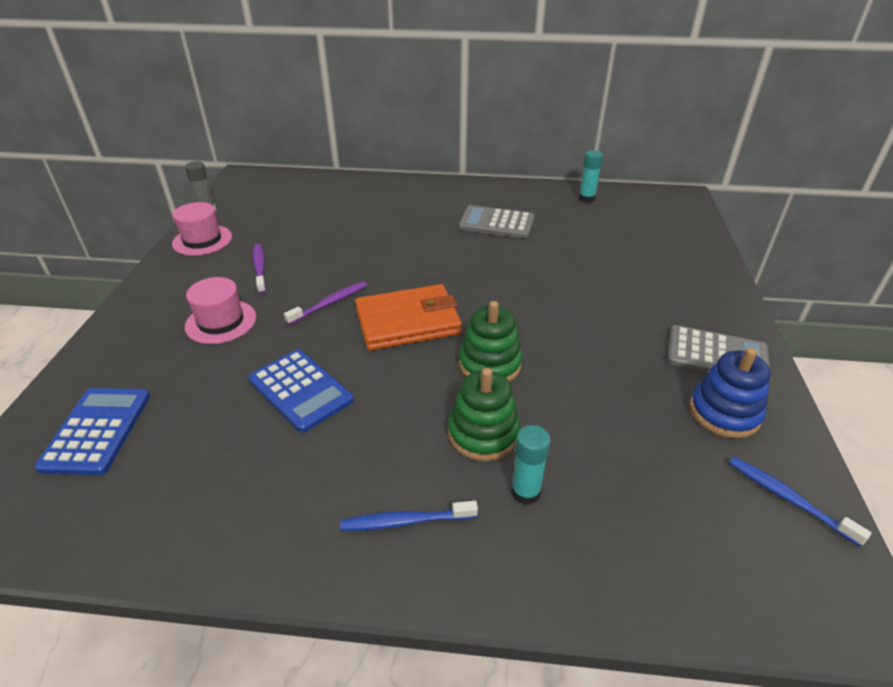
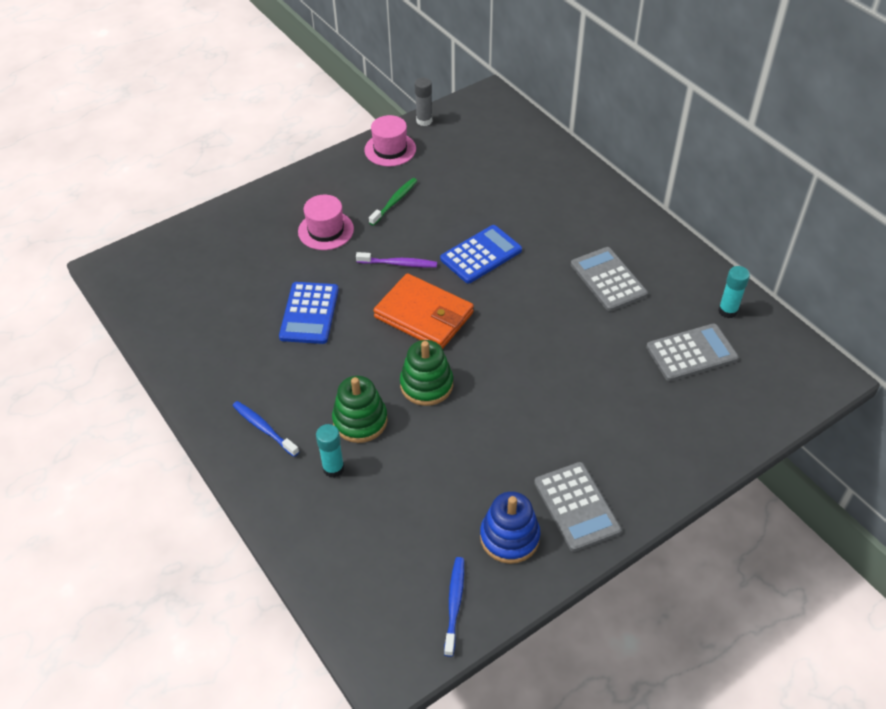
camera: 50 degrees right, 10 degrees up
(97, 430) = (200, 259): blue calculator -> blue calculator (481, 255)
(260, 268) = (394, 201): purple toothbrush -> green toothbrush
(609, 228) = (691, 353): none -> grey calculator

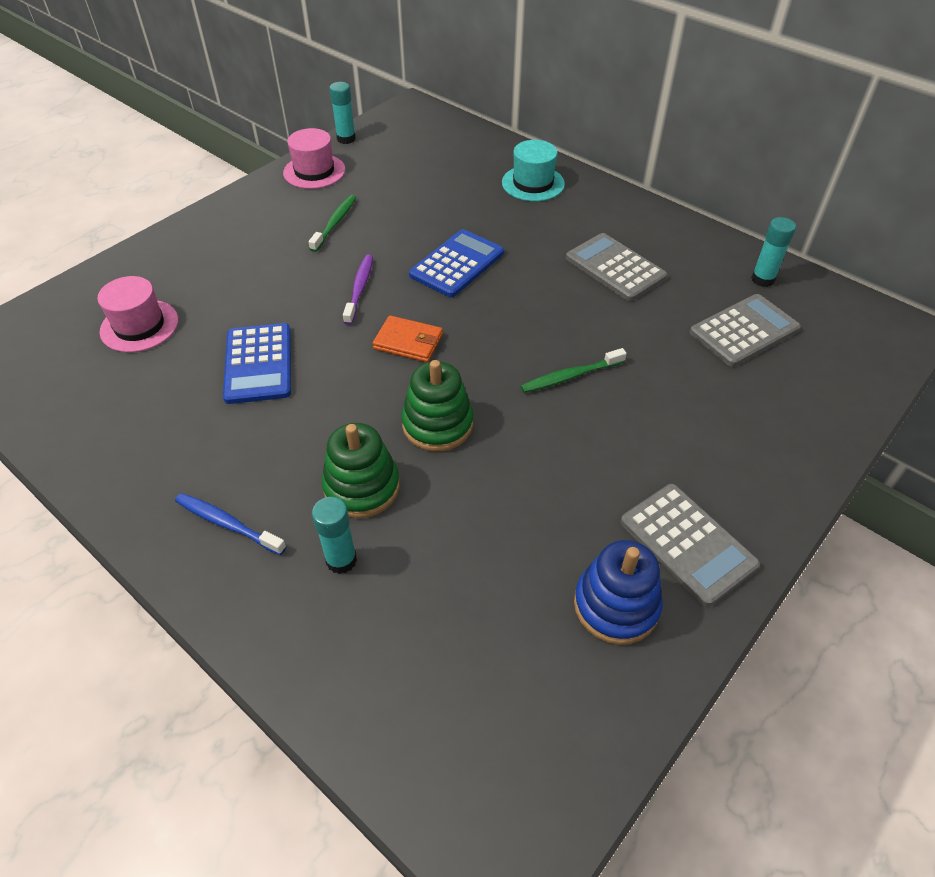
camera: 15 degrees left, 0 degrees up
(326, 230) = (257, 266): pink hat -> pink hat (139, 326)
(399, 264) = (359, 289): purple toothbrush -> purple toothbrush turned 75 degrees counterclockwise
(423, 315) = (408, 342): orange wallet -> orange wallet, size x0.56
(424, 121) = (346, 139): grey glue stick -> turquoise glue stick
(454, 604) = (574, 724): blue toothbrush -> none
(538, 365) = (570, 376): none -> green toothbrush
(568, 189) = (533, 183): none -> turquoise hat

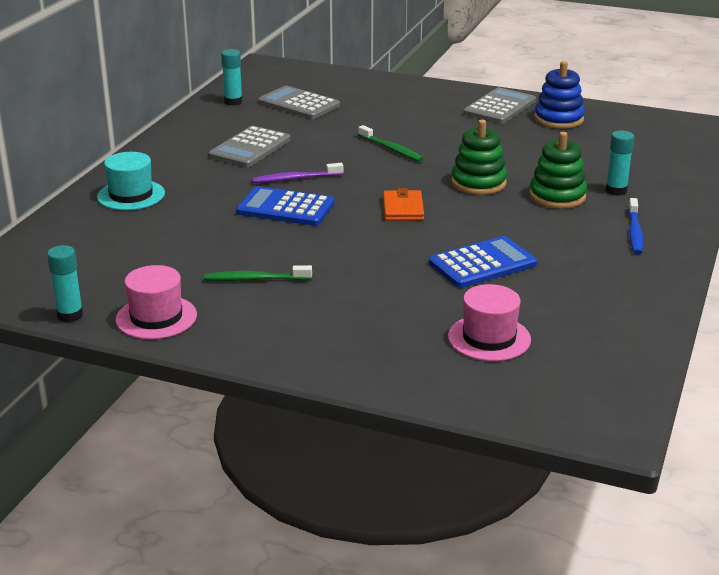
camera: 110 degrees left, 20 degrees down
(359, 289) = (351, 243): purple toothbrush -> purple toothbrush (295, 179)

